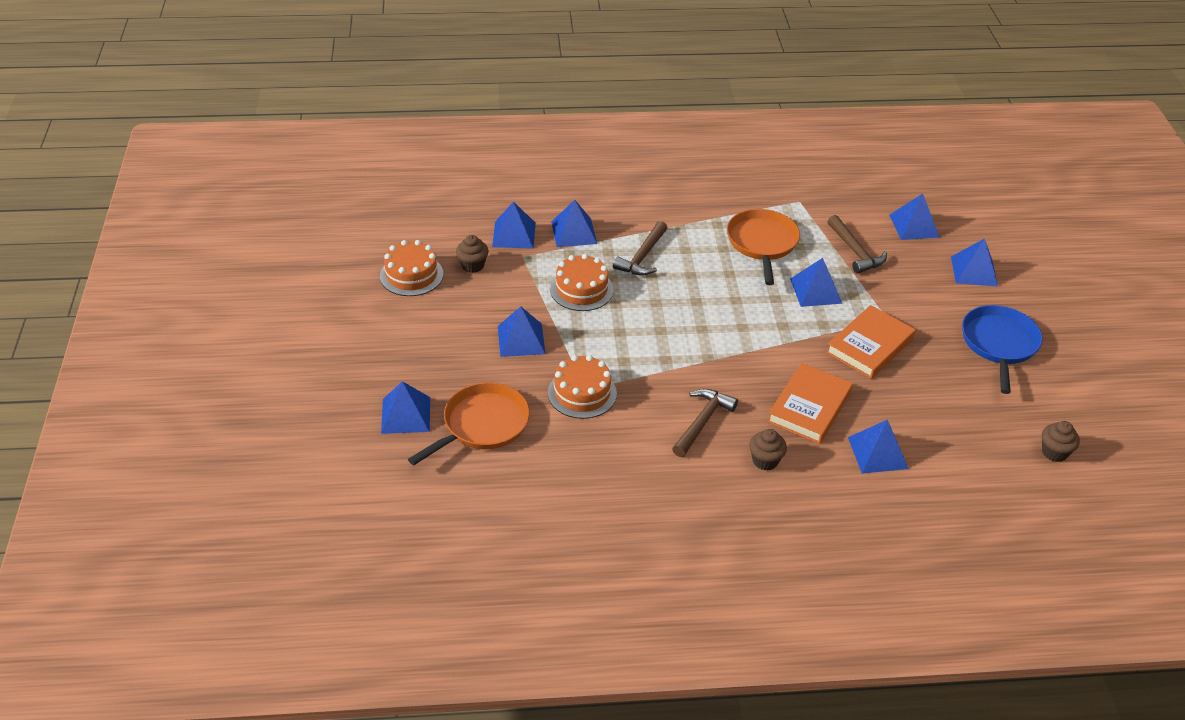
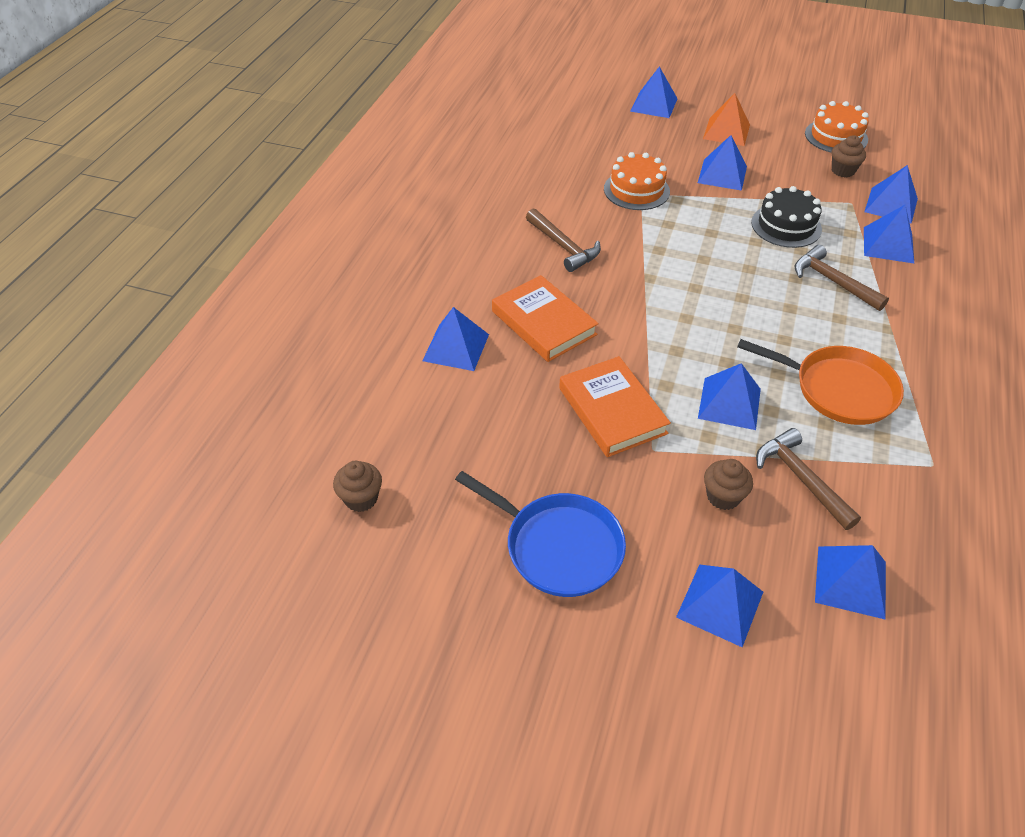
camera: 115 degrees right, 5 degrees up
(438, 349) = (726, 131): none -> orange pyramid
(482, 425) = (624, 135): orange pan -> none
(581, 289) = (786, 226): orange cake -> black cake
(765, 461) = (494, 268): brown cupcake -> brown cupcake (723, 497)
(855, 251) = (800, 478): brown hammer -> brown hammer turned 60 degrees clockwise

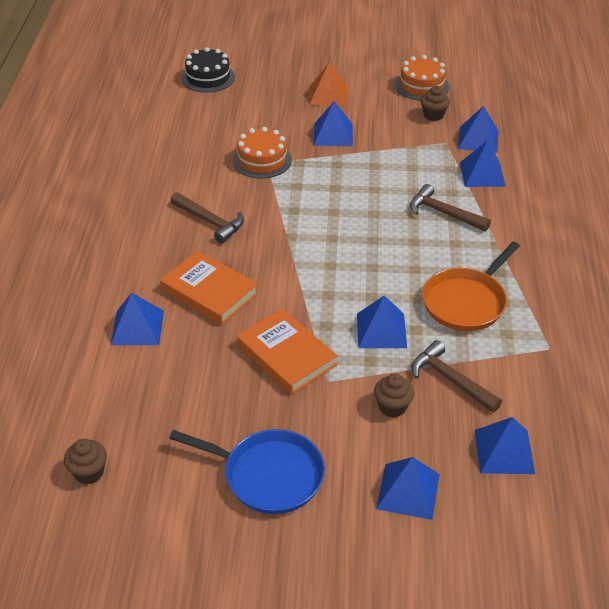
camera: 15 degrees left, 5 degrees down
(654, 104) = (259, 79): blue pyramid -> none
(786, 226) = (396, 171): black cake -> black cake (208, 78)
(839, 389) = (466, 302): orange pan -> orange pan turned 120 degrees clockwise

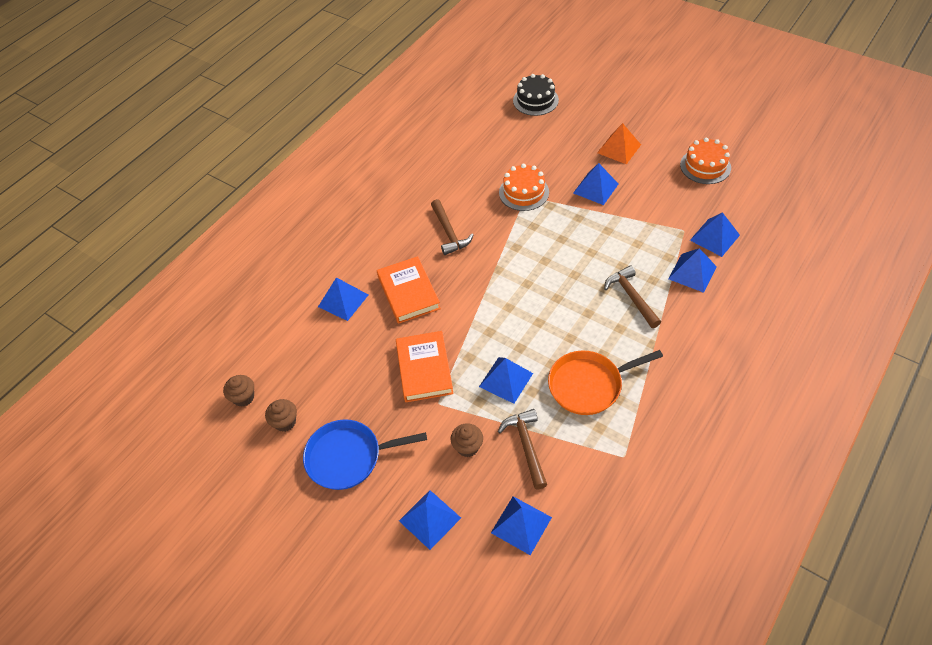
camera: 35 degrees right, 10 degrees up
(269, 475) = (348, 457): blue pan -> blue pan turned 120 degrees clockwise
(433, 115) = (693, 199): brown cupcake -> brown cupcake (285, 422)

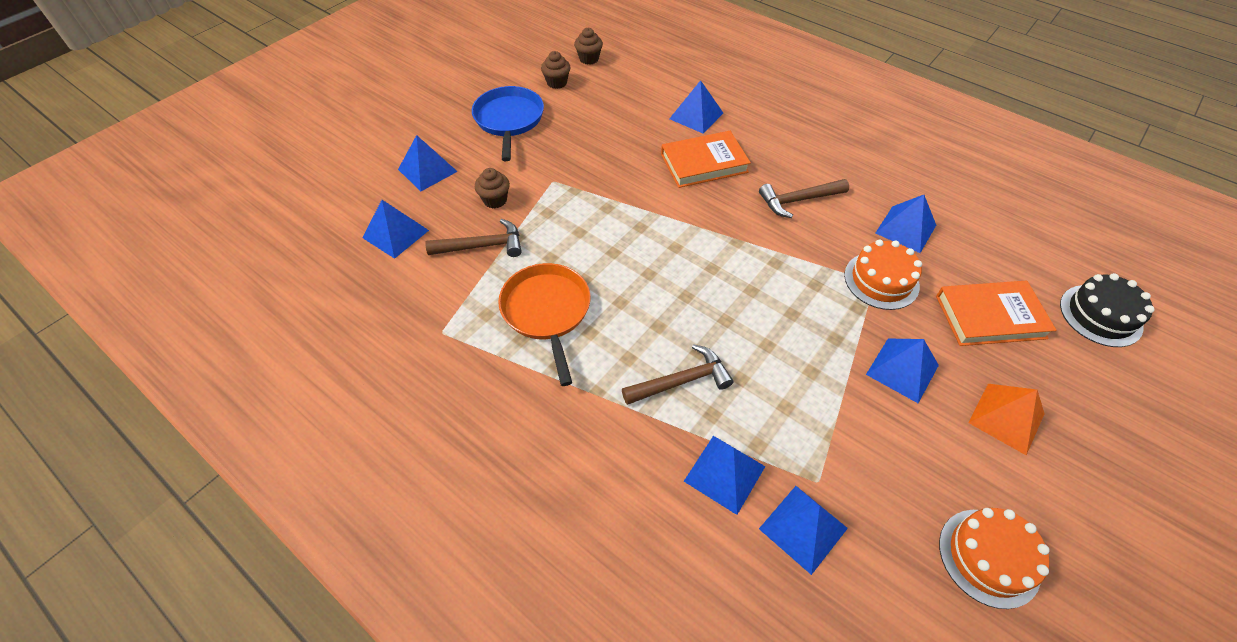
camera: 90 degrees right, 0 degrees up
(424, 369) = (598, 172): orange book -> orange book (990, 317)
(506, 380) = (570, 236): blue pyramid -> blue pyramid (906, 229)

